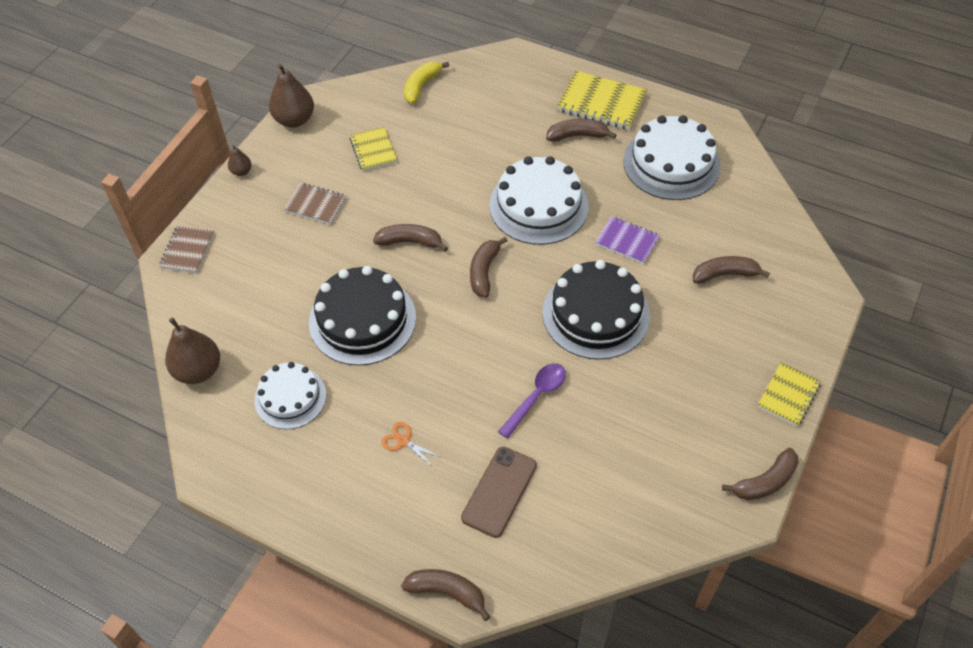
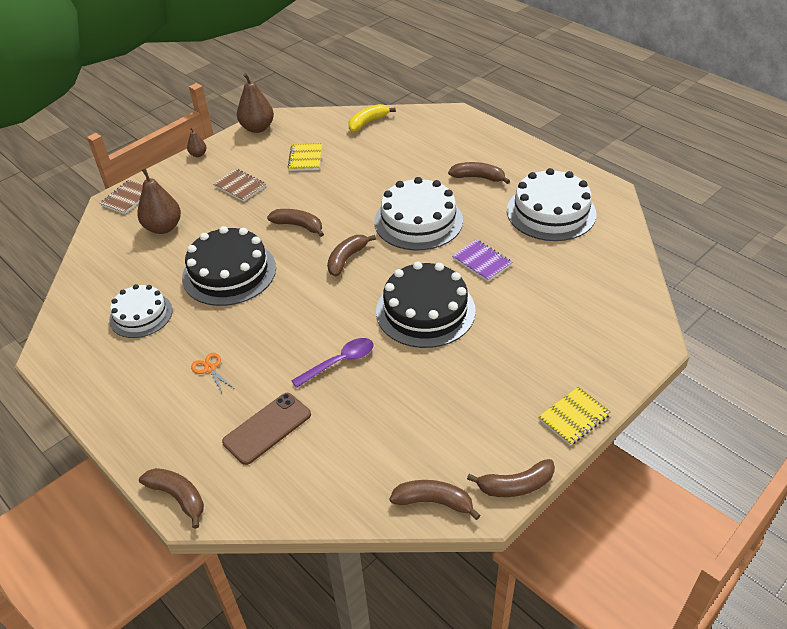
camera: 20 degrees right, 10 degrees down
(198, 370) = (85, 280): brown pear -> brown pear (163, 227)
(601, 103) = (511, 158): yellow notebook -> none
(725, 274) = (559, 305): brown banana -> brown banana (434, 502)

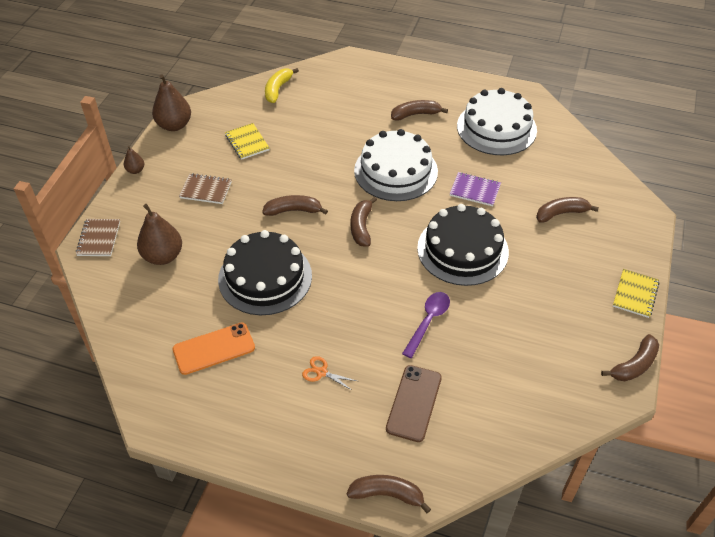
camera: 30 degrees left, 5 degrees up
(141, 315) = (214, 349): white cake -> orange phone
(434, 502) = (587, 404): brown banana -> brown banana (561, 213)

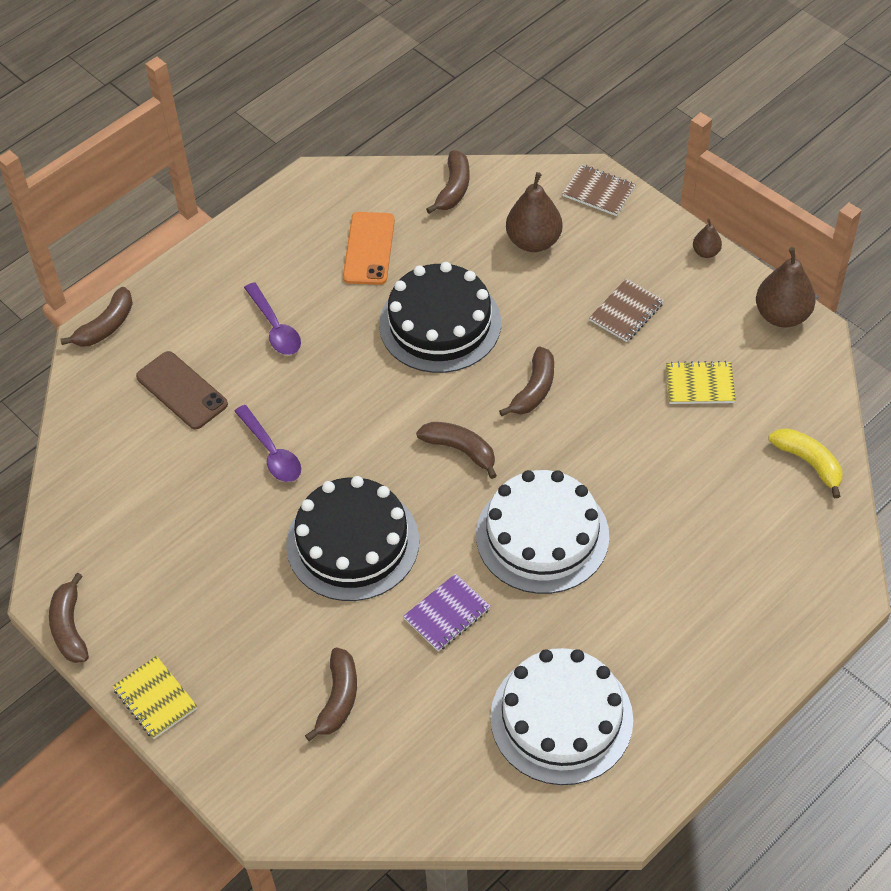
camera: 120 degrees right, 5 degrees up
(321, 372) = (275, 327): orange scissors -> purple spoon
(415, 114) = (653, 620): brown banana -> brown banana (453, 189)

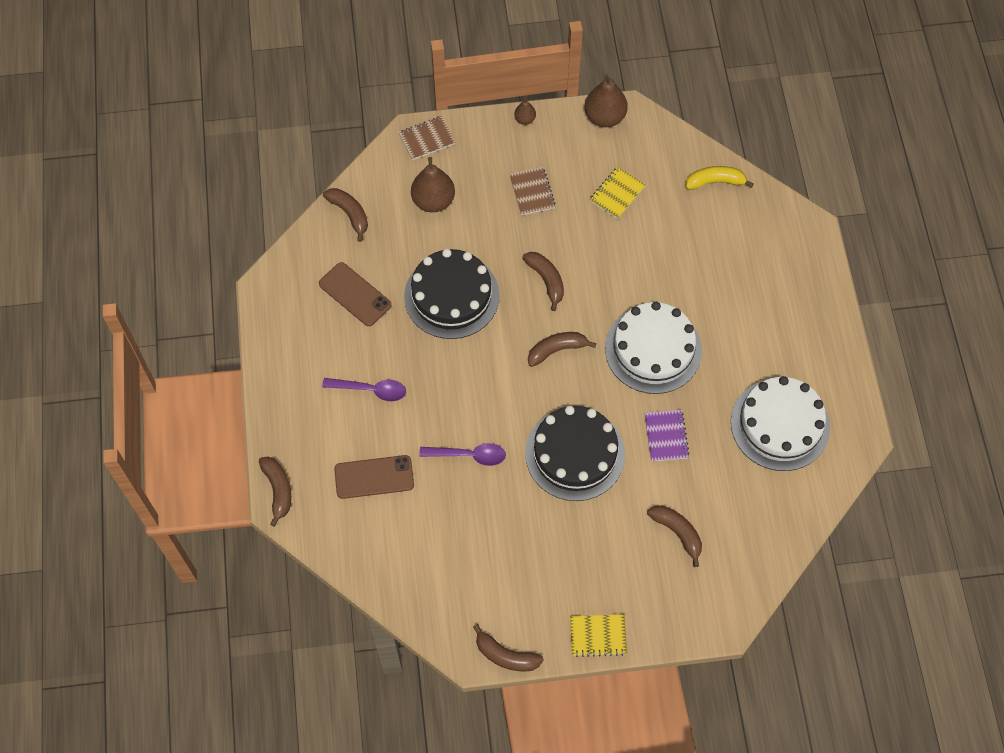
camera: 55 degrees left, 10 degrees up
(369, 249) = (355, 294): orange phone -> brown phone

